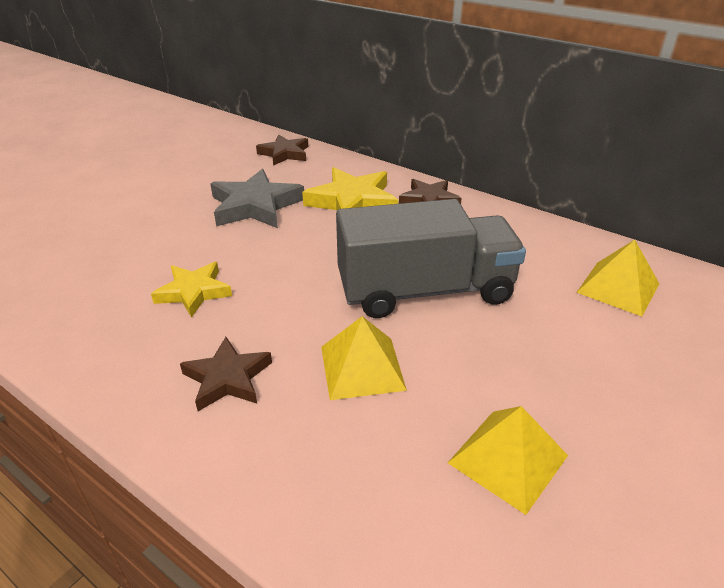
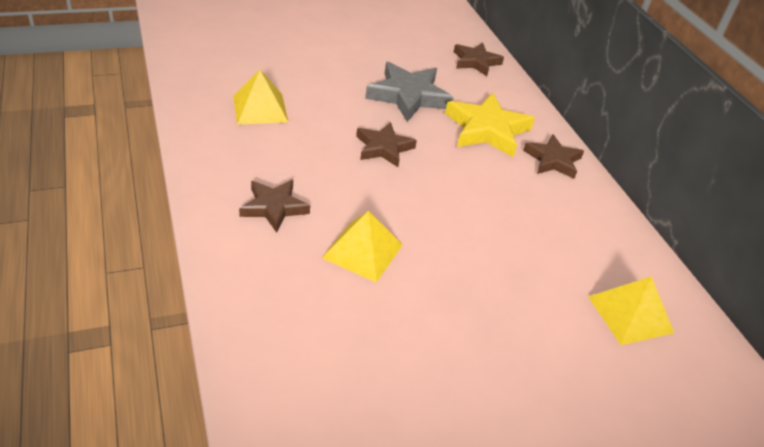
camera: 30 degrees right, 5 degrees up
(194, 292) = (306, 139): yellow star -> none
(280, 261) = (383, 148): none -> brown star
(425, 291) = (465, 227): grey truck -> none
(508, 459) = (394, 362): yellow pyramid -> yellow pyramid (260, 108)

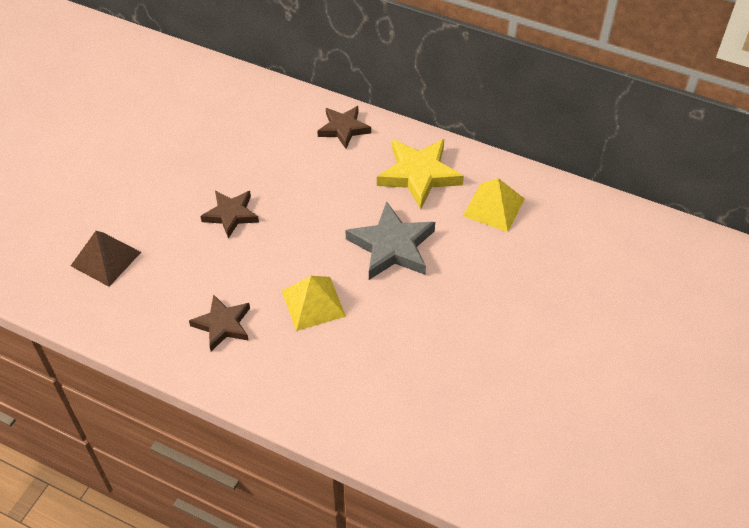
camera: 40 degrees left, 10 degrees up
(260, 108) = (106, 259): yellow pyramid -> brown pyramid
(408, 96) = (192, 154): grey star -> grey star (392, 246)
(476, 62) = (200, 80): brown star -> none
(487, 130) = (277, 139): yellow star -> yellow star (419, 175)

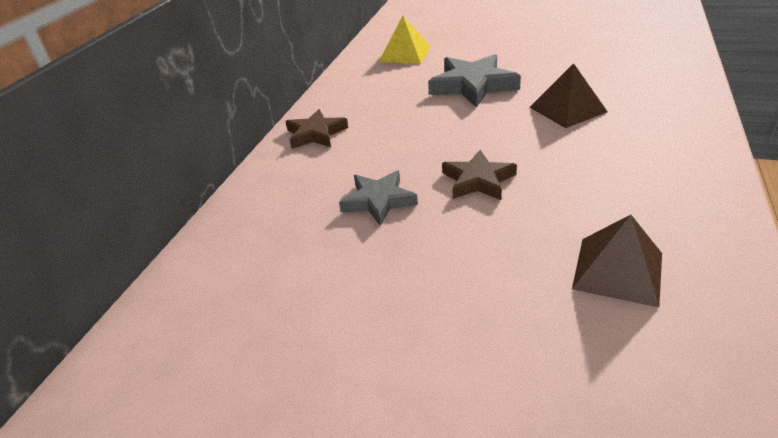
camera: 95 degrees left, 15 degrees down
(223, 325) = (639, 152): brown star -> none
(232, 157) = (378, 201): none -> grey star
(313, 303) = (567, 109): yellow pyramid -> brown pyramid
(419, 175) = (376, 87): yellow star -> none

